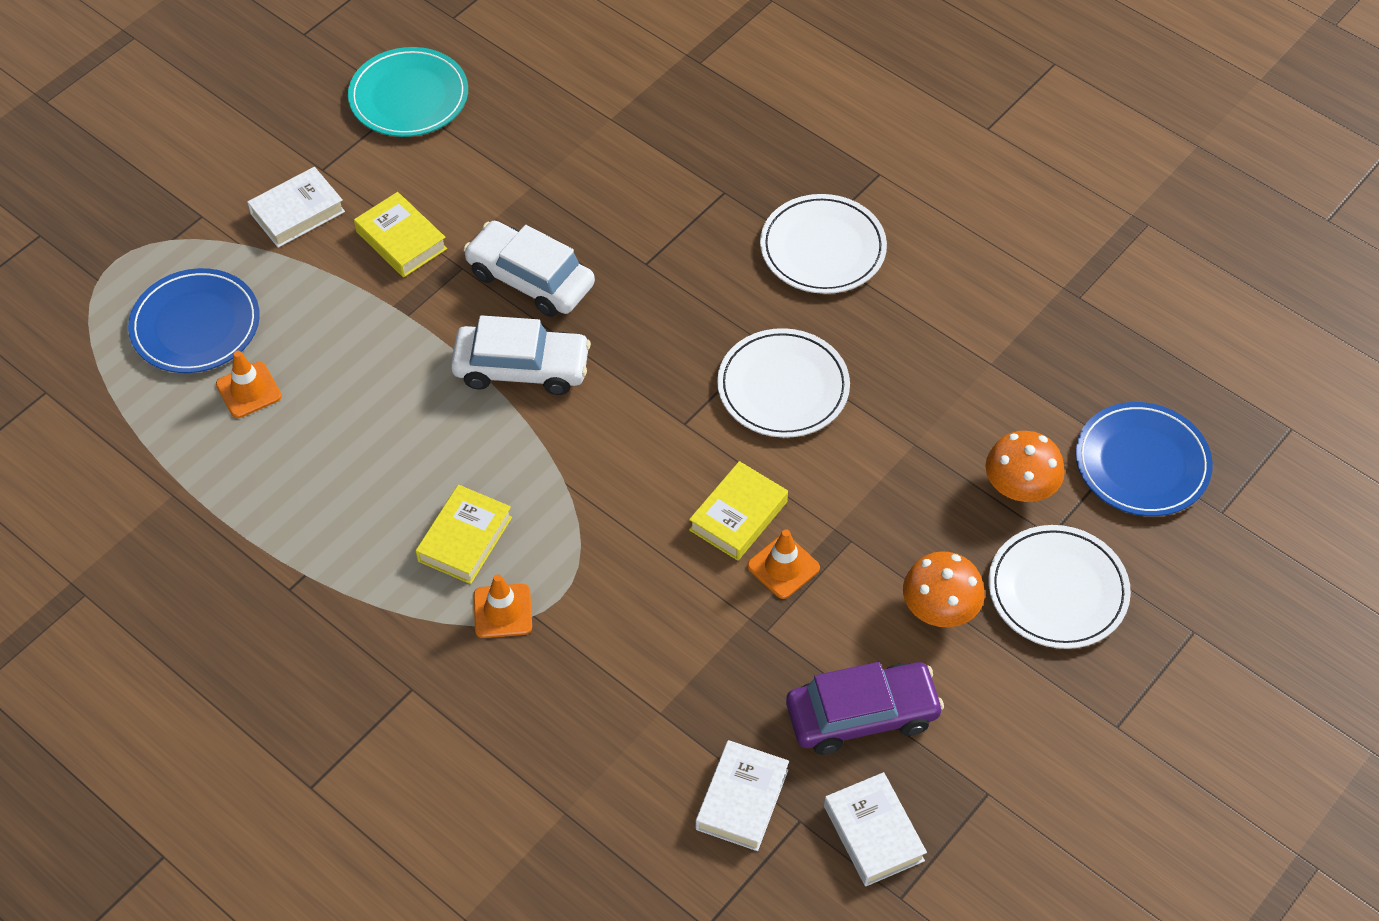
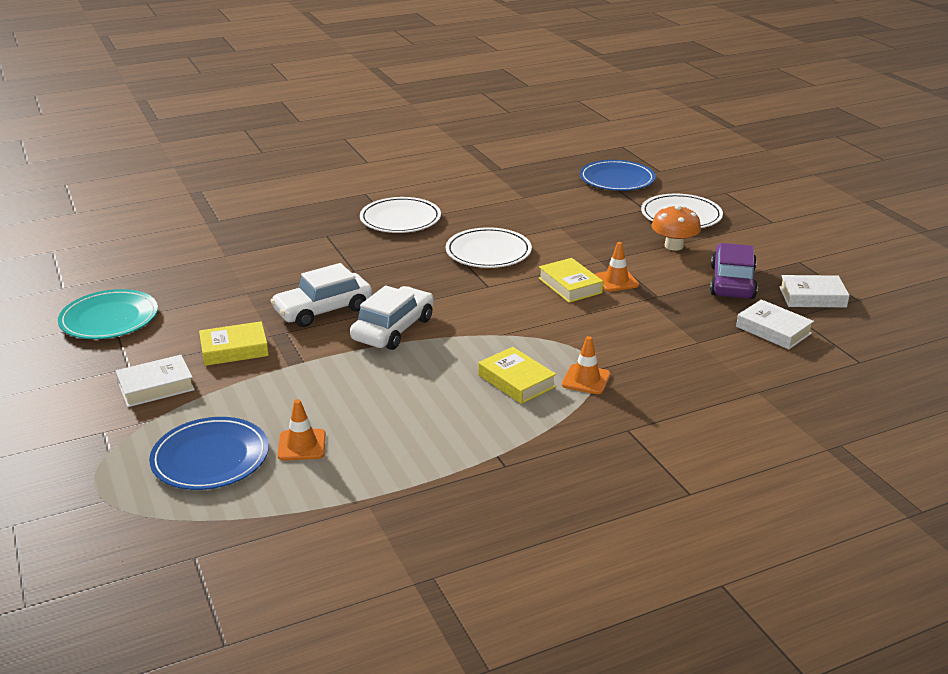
camera: 65 degrees left, 25 degrees down
(297, 212) = (156, 386): white book -> white book turned 75 degrees clockwise
(1020, 487) = (609, 209): orange mushroom -> none

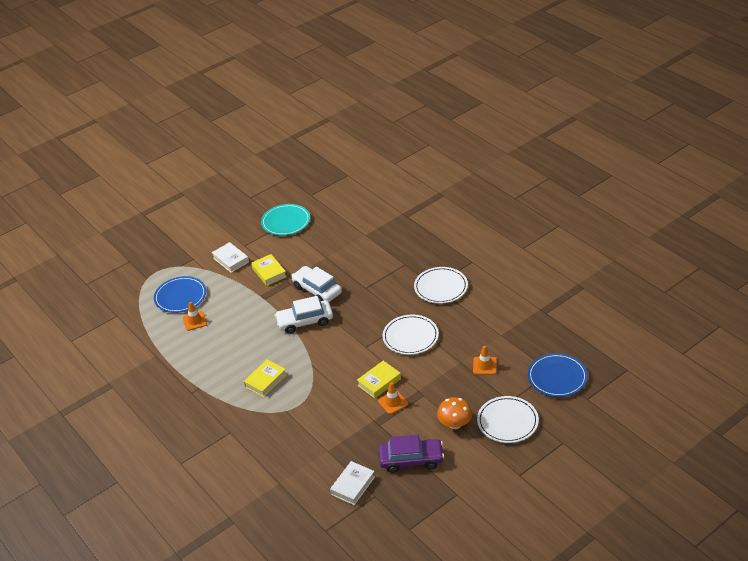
camera: 80 degrees right, 10 degrees up
(393, 329) = (305, 321): white car -> white car turned 150 degrees clockwise
(586, 379) = (274, 408): orange traffic cone -> orange traffic cone (485, 366)
(812, 297) = (404, 504): white book -> none

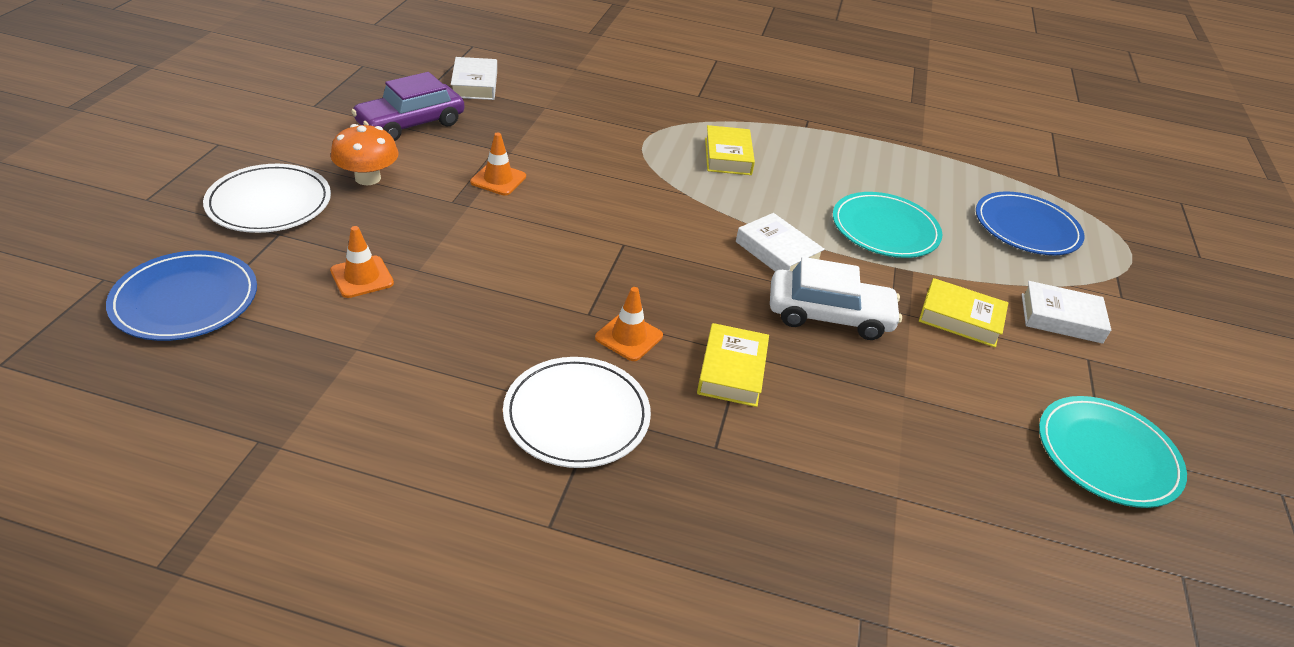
camera: 135 degrees right, 0 degrees up
(195, 321) = (945, 200): orange traffic cone -> orange traffic cone (629, 337)
(244, 316) = (885, 229): none -> turquoise plate
(305, 321) = (777, 252): white car -> white book
(379, 382) = (547, 199): yellow book -> yellow book (732, 371)
(410, 337) = (555, 285): white plate -> none

